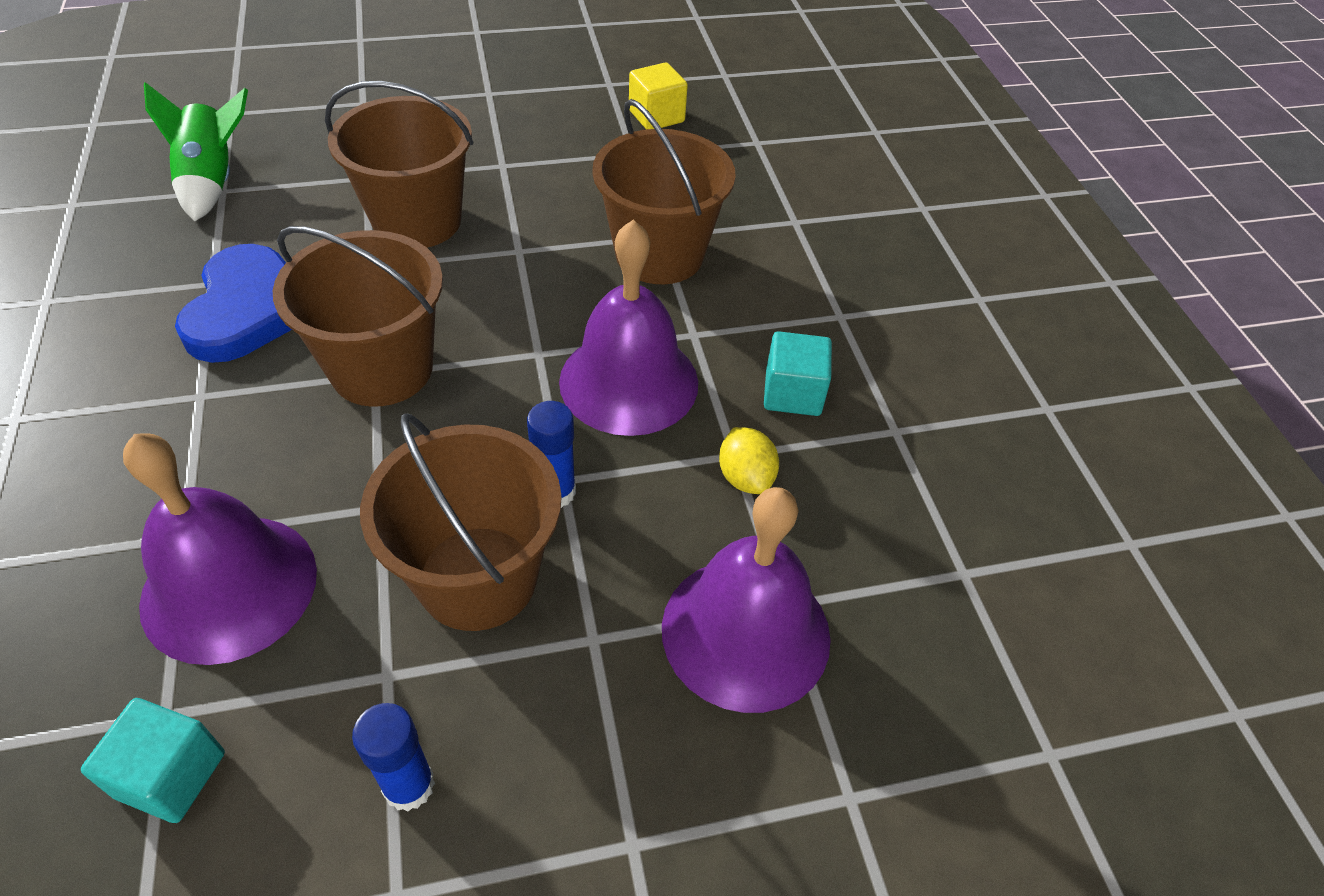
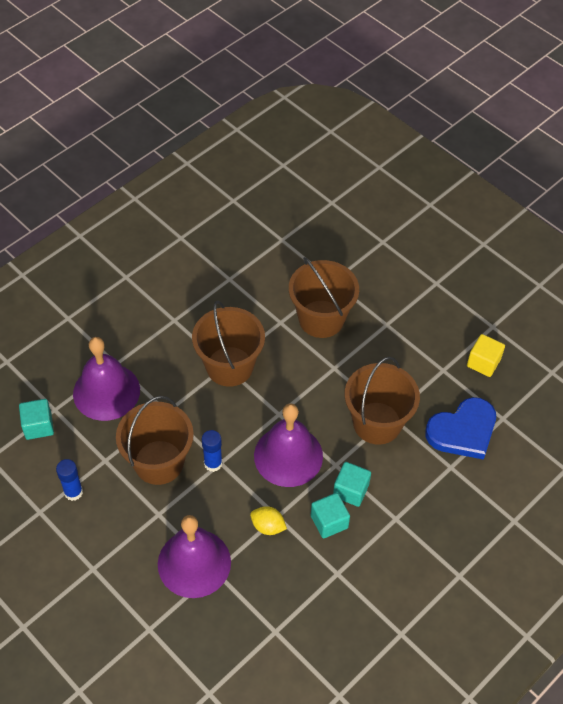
camera: 60 degrees right, 5 degrees up
(212, 181) = (284, 232): green rocket -> none
(248, 309) = (225, 301): blue heart -> blue heart (463, 431)
(745, 477) = (268, 526): yellow lemon -> yellow lemon turned 75 degrees clockwise
(754, 340) = (351, 490): none -> turquoise cube

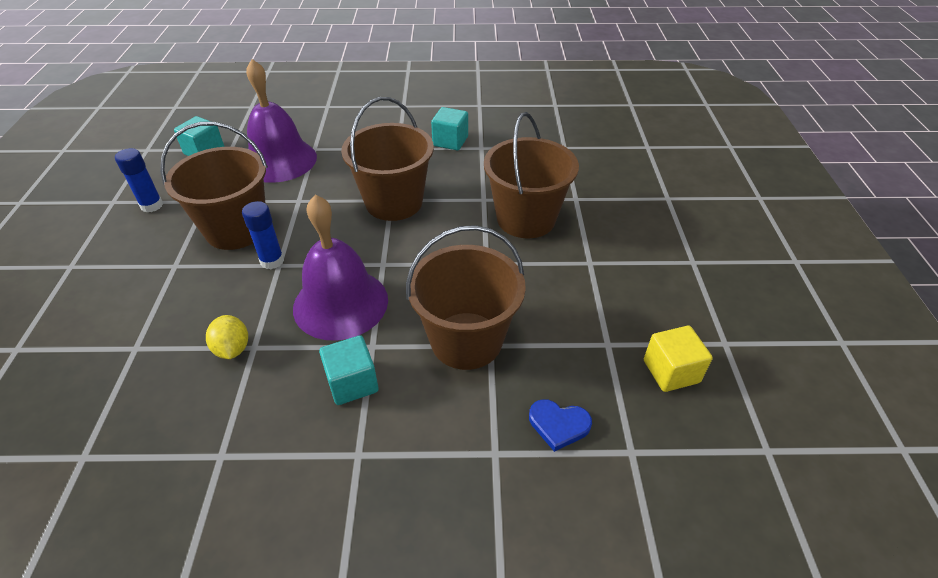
camera: 45 degrees right, 10 degrees down
(194, 563) = (133, 326): purple bell -> none
(329, 522) = (289, 394): turquoise cube -> turquoise cube (450, 141)
(463, 431) = (558, 425): blue heart -> blue heart, size x0.50

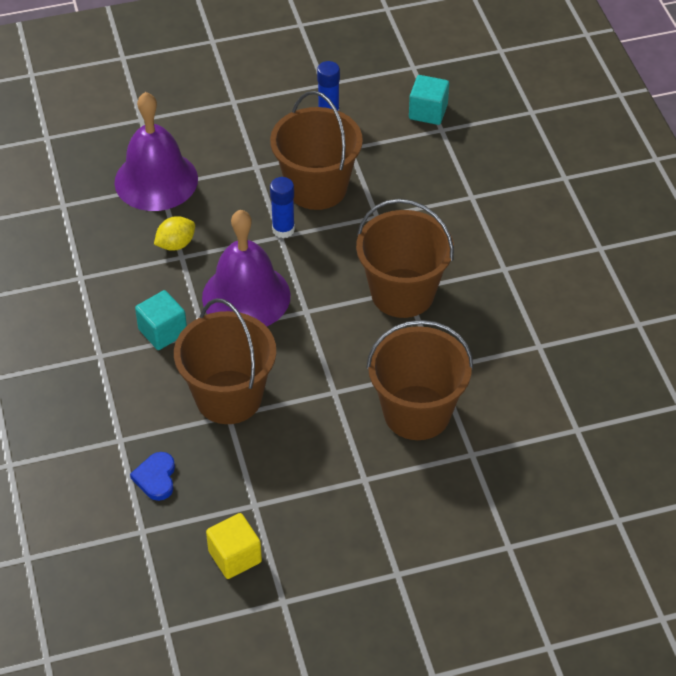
camera: 75 degrees right, 5 degrees up
(279, 160) = (437, 176): purple bell -> purple bell (156, 180)
(450, 141) = (539, 313): turquoise cube -> none

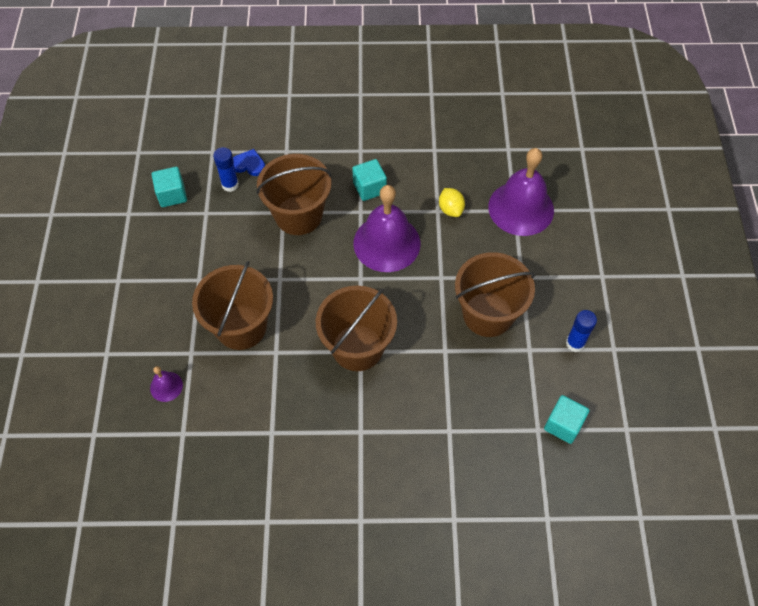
camera: 105 degrees right, 10 degrees up
(235, 556) = (172, 195): yellow cube -> turquoise cube
(283, 229) = (447, 281): blue glue stick -> blue glue stick (230, 185)
(526, 465) = (166, 386): none -> purple bell

